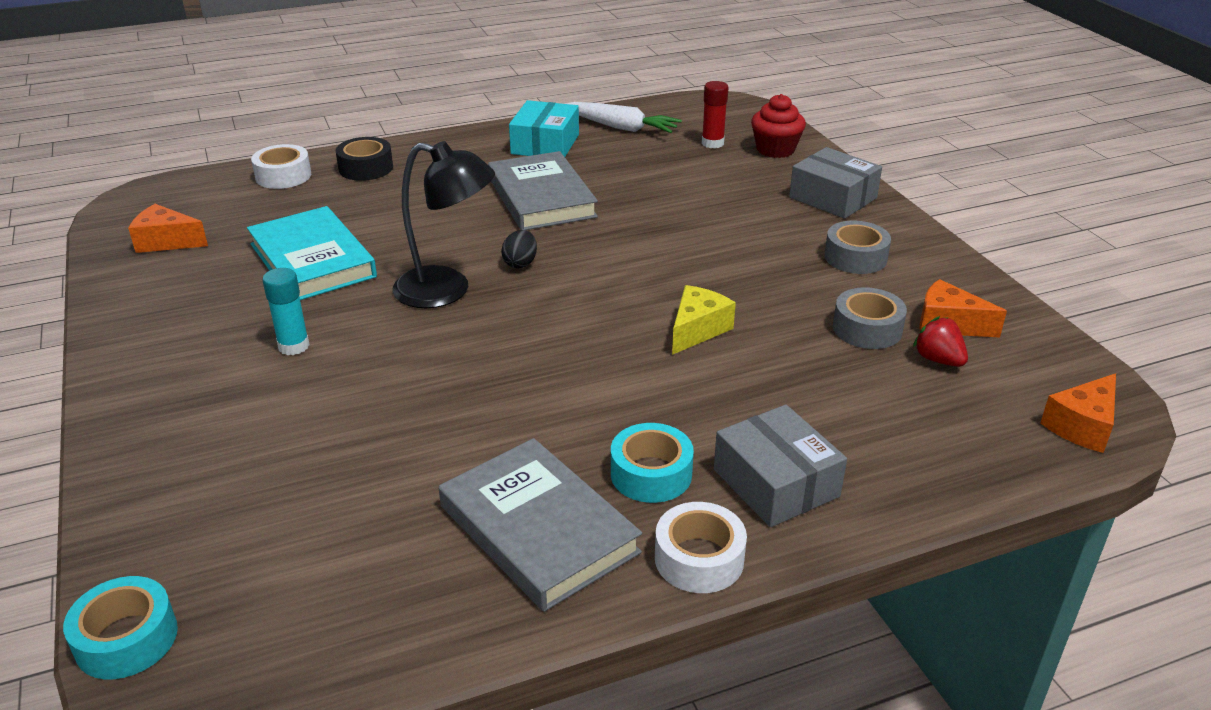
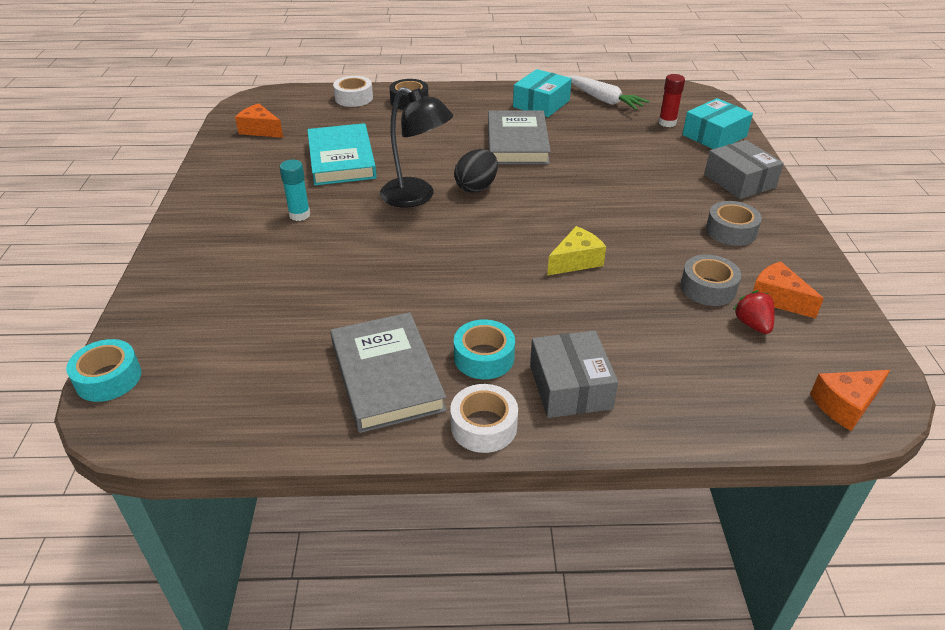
camera: 20 degrees right, 5 degrees up
(520, 263) = (476, 187): black egg -> black egg, size x1.56
(775, 149) = (714, 136): red cupcake -> turquoise box

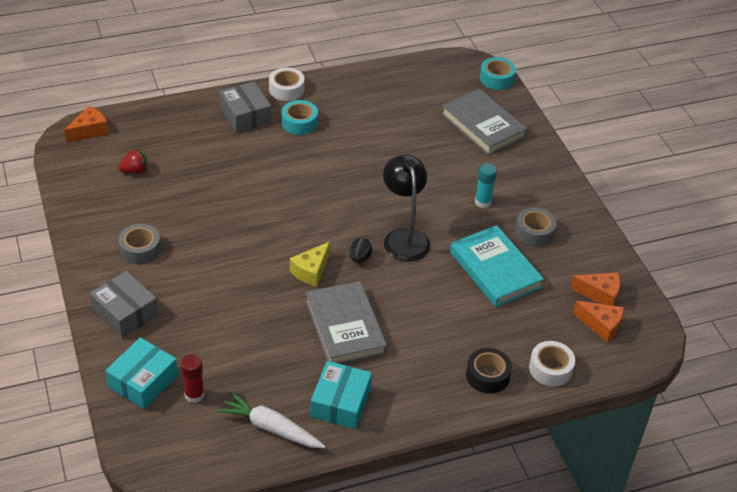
camera: 160 degrees right, 5 degrees up
(387, 376) = (349, 104): grey book -> grey book (483, 125)
(416, 197) = (404, 237): black lamp -> black lamp turned 60 degrees clockwise
(476, 187) = (359, 258): black egg -> black egg, size x0.64
(576, 261) = (258, 198): yellow cheese -> yellow cheese (311, 271)
(708, 288) = (162, 193): grey tape -> grey tape (534, 232)
(752, 324) = (135, 171): red strawberry -> red strawberry turned 75 degrees counterclockwise
(777, 298) = (114, 193): orange cheese -> orange cheese (601, 325)

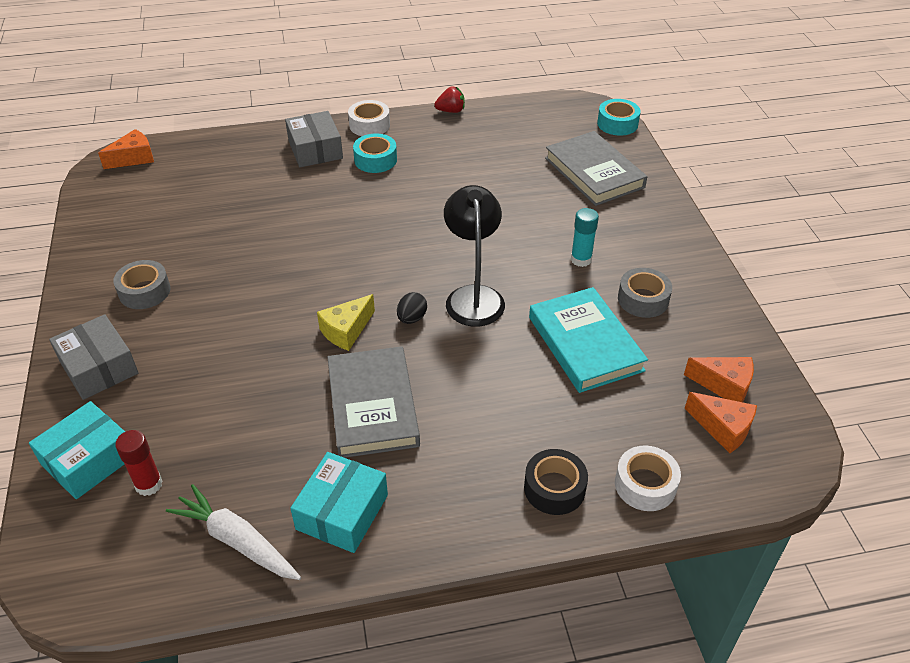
camera: 10 degrees right, 0 degrees up
(135, 171) = (170, 202): red strawberry -> red strawberry (451, 111)

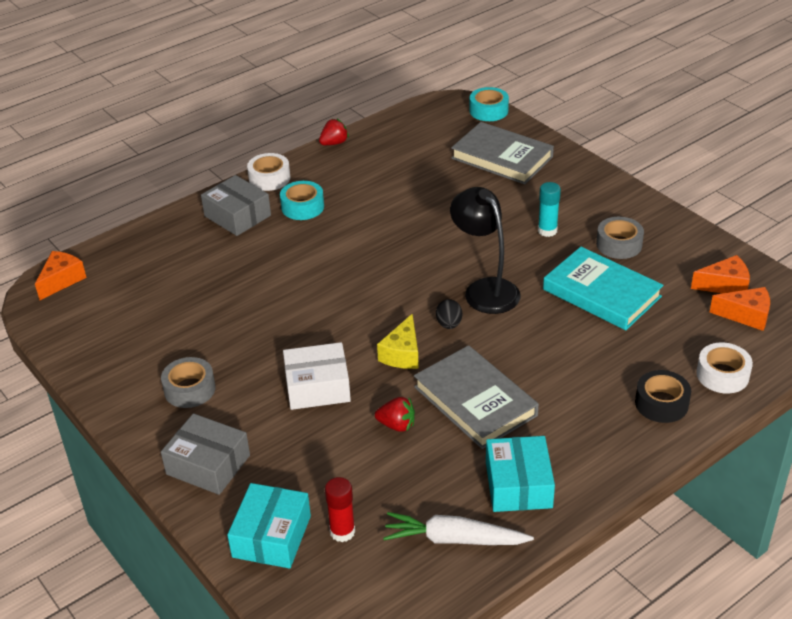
camera: 25 degrees left, 5 degrees down
(247, 332) = (317, 387): none -> white box
(283, 399) = (397, 425): none -> red strawberry

